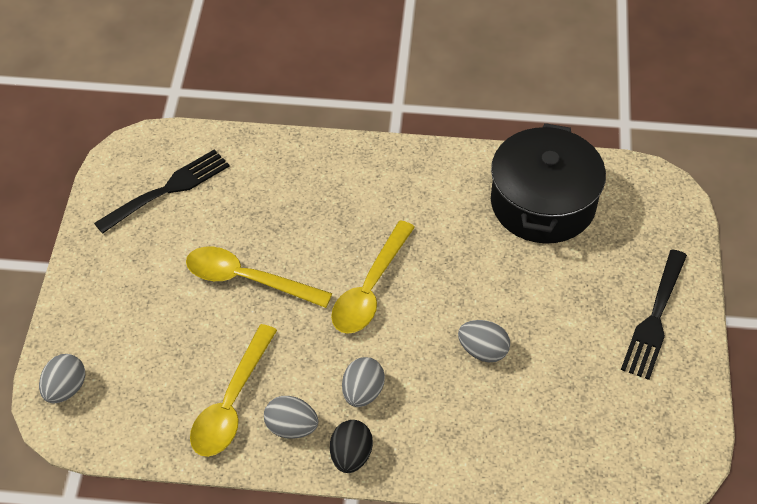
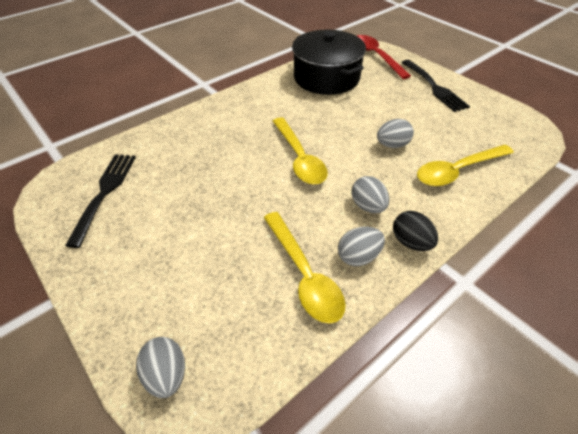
camera: 45 degrees left, 5 degrees down
(248, 280) = (222, 202): yellow spoon -> yellow spoon (457, 171)
(656, 215) = (376, 56): none -> red spoon

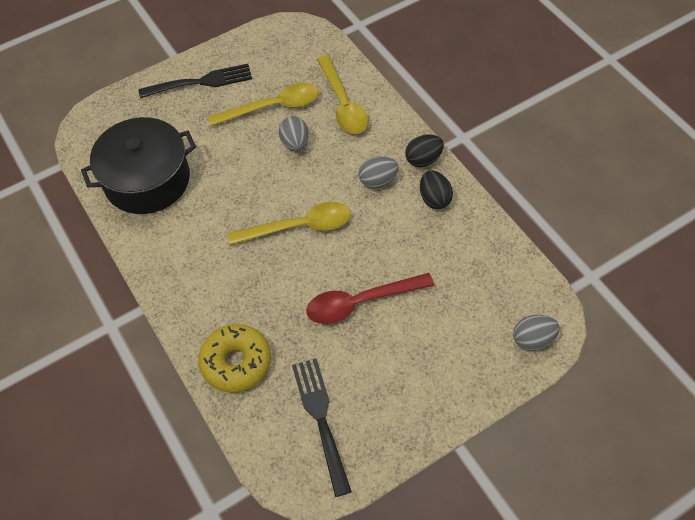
camera: 80 degrees left, 10 degrees up
(105, 193) = (321, 419): black fork -> black fork turned 60 degrees clockwise
(165, 140) = (236, 362): none -> yellow donut
(304, 274) = (449, 240): yellow spoon -> yellow spoon (272, 107)
(358, 256) = (434, 199): grey egg -> black egg
(376, 56) = (113, 119): red spoon -> red spoon (361, 302)

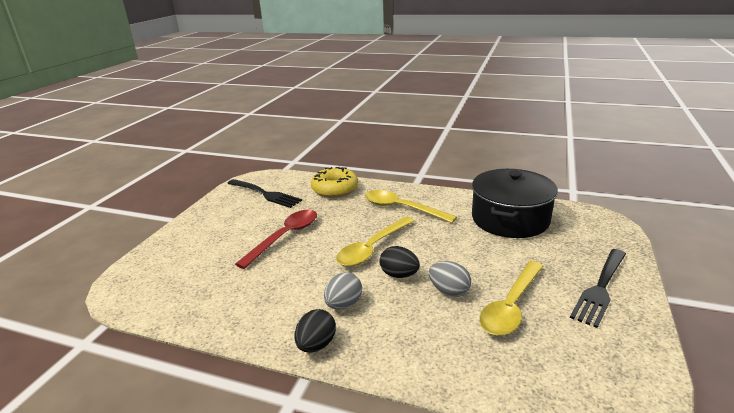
camera: 140 degrees right, 30 degrees down
(343, 103) = (456, 349): yellow spoon -> yellow spoon (402, 208)
(434, 199) = (278, 319): black egg -> black egg (399, 275)
(533, 340) = (135, 275): grey egg -> none

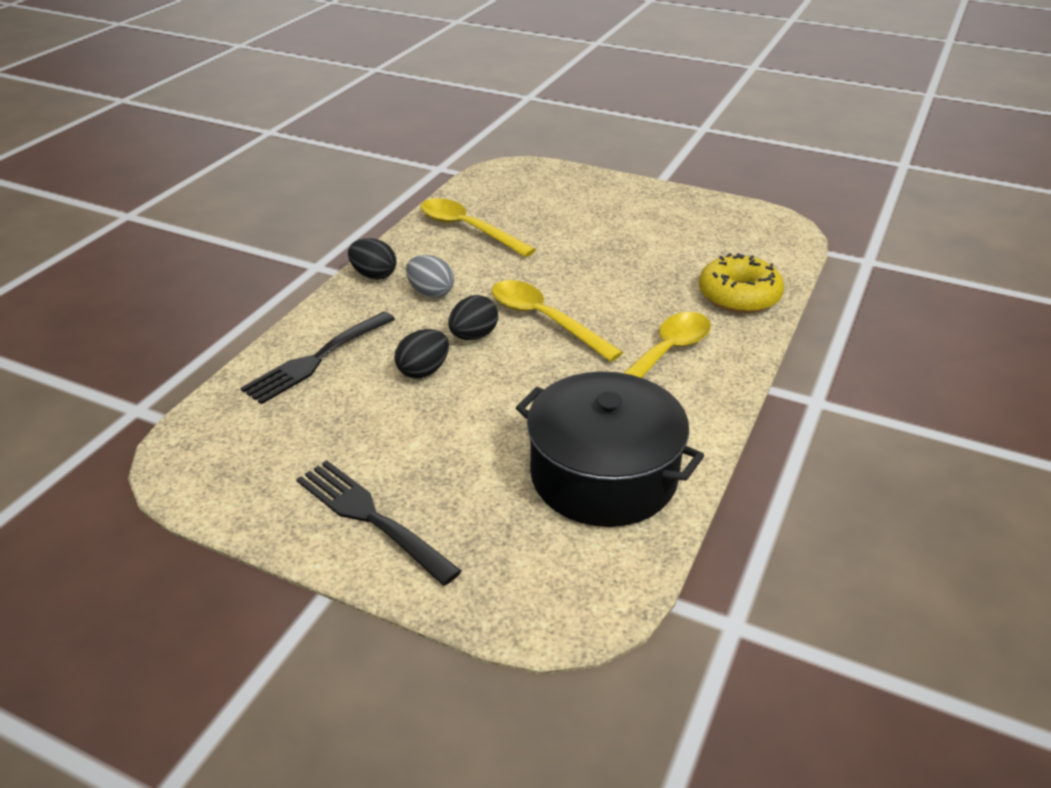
camera: 95 degrees right, 10 degrees up
(265, 194) = (724, 236): black fork -> black fork (316, 359)
(285, 237) = (591, 254): red spoon -> none
(449, 291) = (423, 371): grey egg -> black egg
(511, 306) = (372, 417): yellow spoon -> yellow spoon (468, 229)

